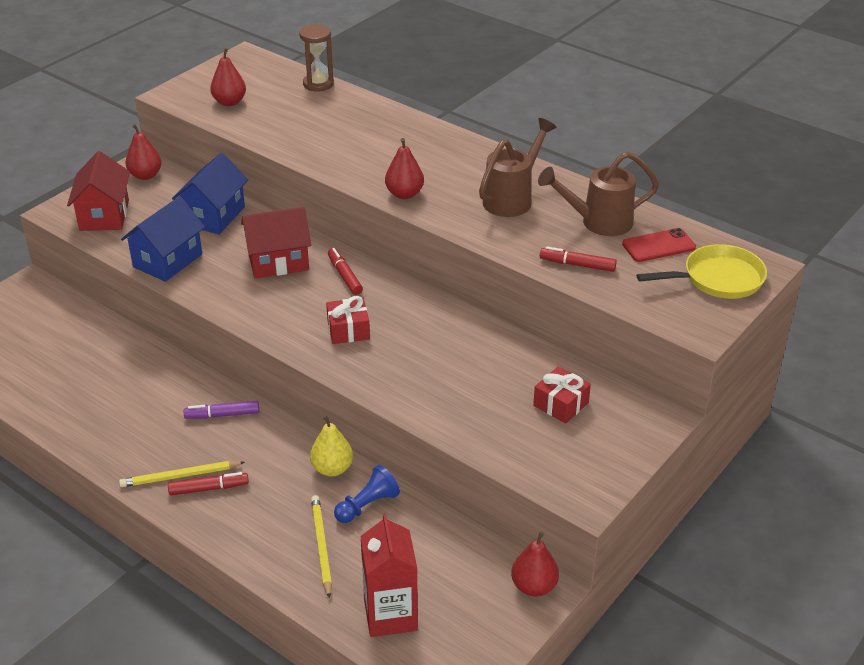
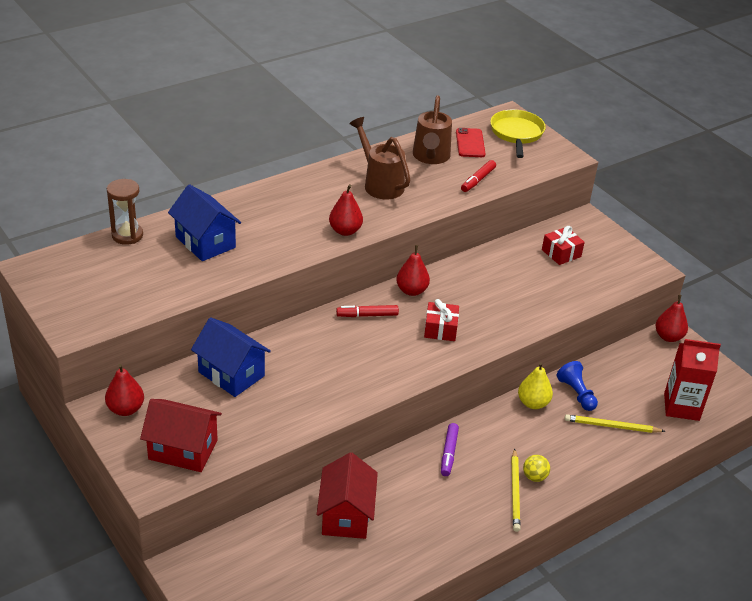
camera: 75 degrees left, 0 degrees up
(168, 260) = (289, 416): blue house -> blue house (205, 242)
(208, 488) = (534, 477): red marker -> yellow ball
(229, 102) = (120, 294): red pear -> red pear (411, 291)
(278, 261) = (327, 348): red house -> red house (346, 515)

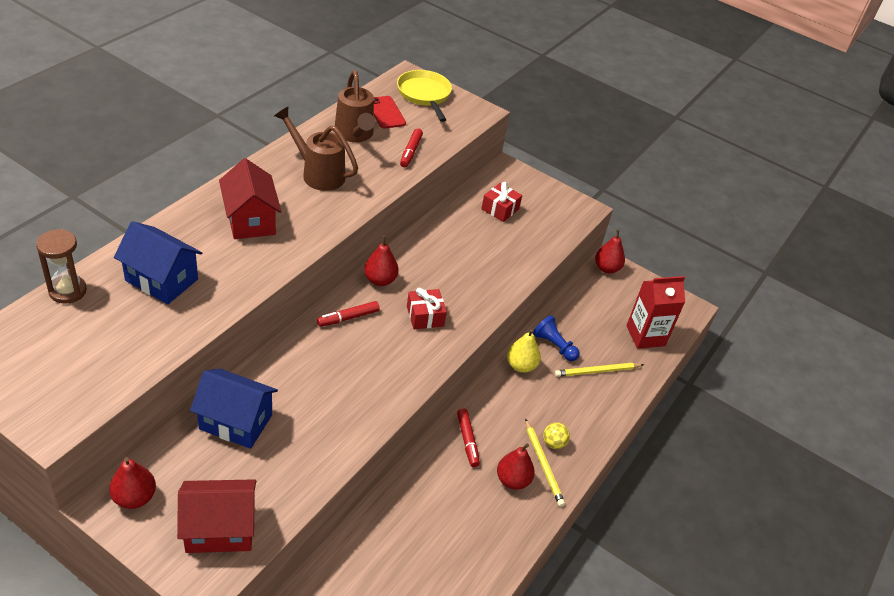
camera: 25 degrees left, 5 degrees up
(345, 231) = (306, 235): red pear -> red pear (512, 480)
(346, 515) = (398, 539): red house -> red house (250, 220)
(449, 453) = (467, 440): purple marker -> red marker

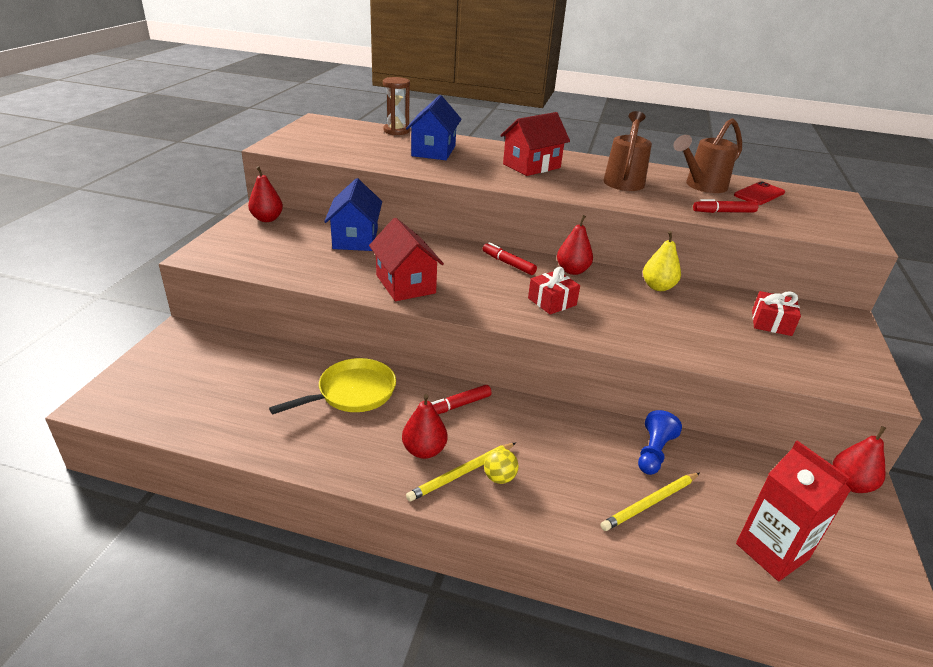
camera: 75 degrees right, 10 degrees down
(220, 529) = (249, 252): red house -> red house (405, 284)
(424, 95) = (823, 207): yellow pan -> yellow pan (352, 393)
(521, 366) = (594, 428): yellow pear -> yellow pear (658, 287)
(597, 371) = (650, 503): yellow pencil -> yellow pencil turned 90 degrees counterclockwise

